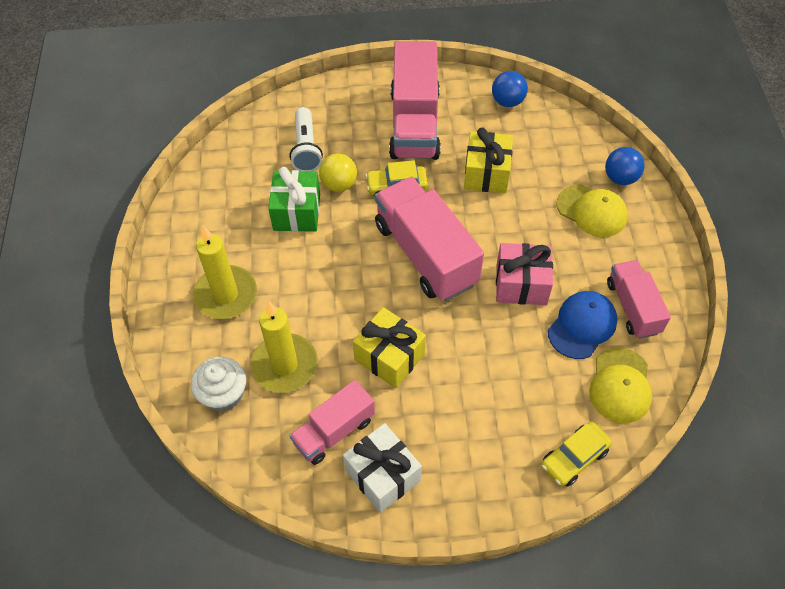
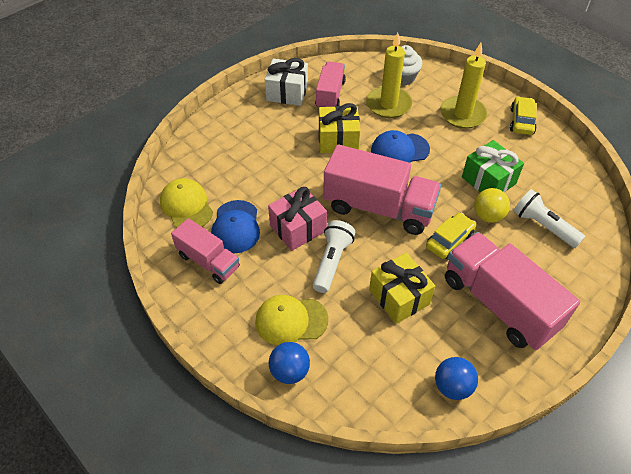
camera: 140 degrees right, 5 degrees down
(340, 299) = (399, 150): none -> blue cap
(516, 234) = (332, 262): none -> white flashlight
(574, 458) = (190, 154): yellow car -> yellow car (521, 121)

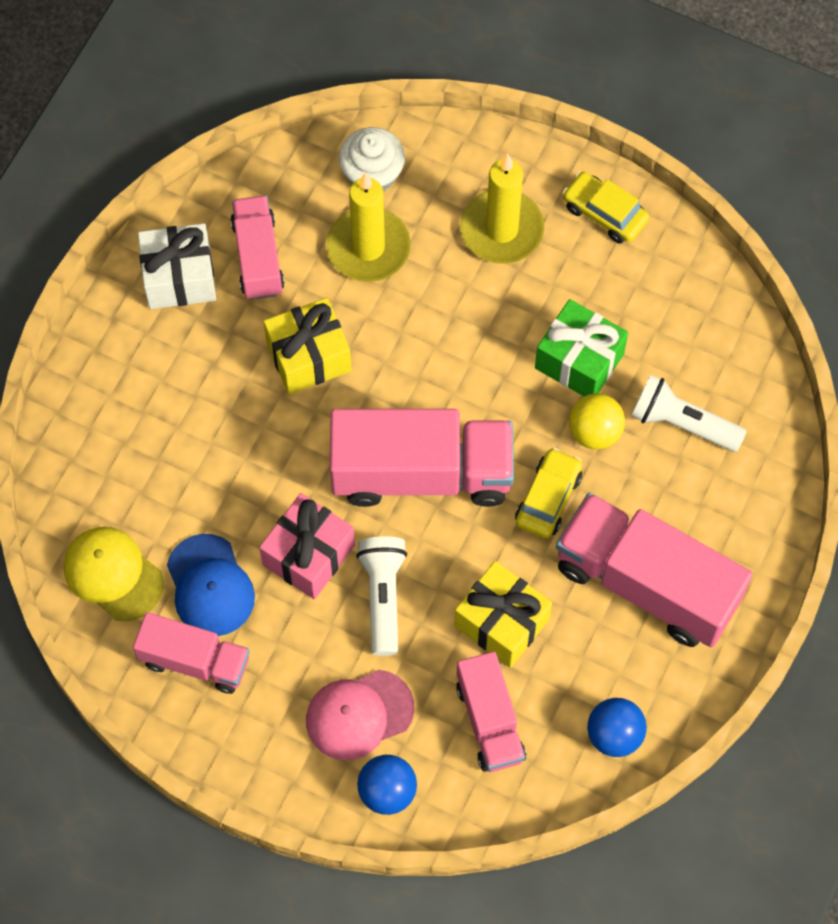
camera: 20 degrees left, 15 degrees up
(291, 320) = (359, 715): yellow cap -> pink cap
(372, 351) = (490, 721): none -> pink truck
(399, 150) = (418, 345): blue cap -> none
(521, 121) = (604, 213): yellow car -> yellow car turned 45 degrees counterclockwise

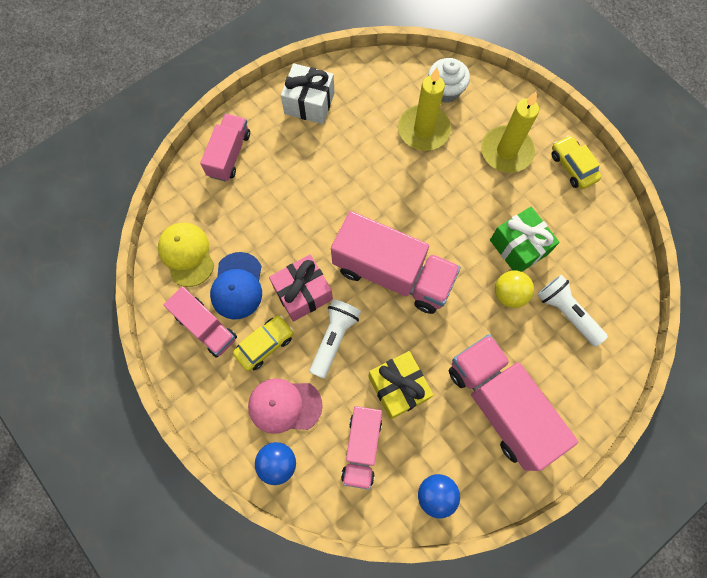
camera: 25 degrees right, 5 degrees up
(258, 257) = (358, 110): pink truck -> pink truck (229, 154)
(309, 357) = (359, 177): yellow gift -> none
(548, 498) = (462, 322): yellow car -> yellow car (265, 344)

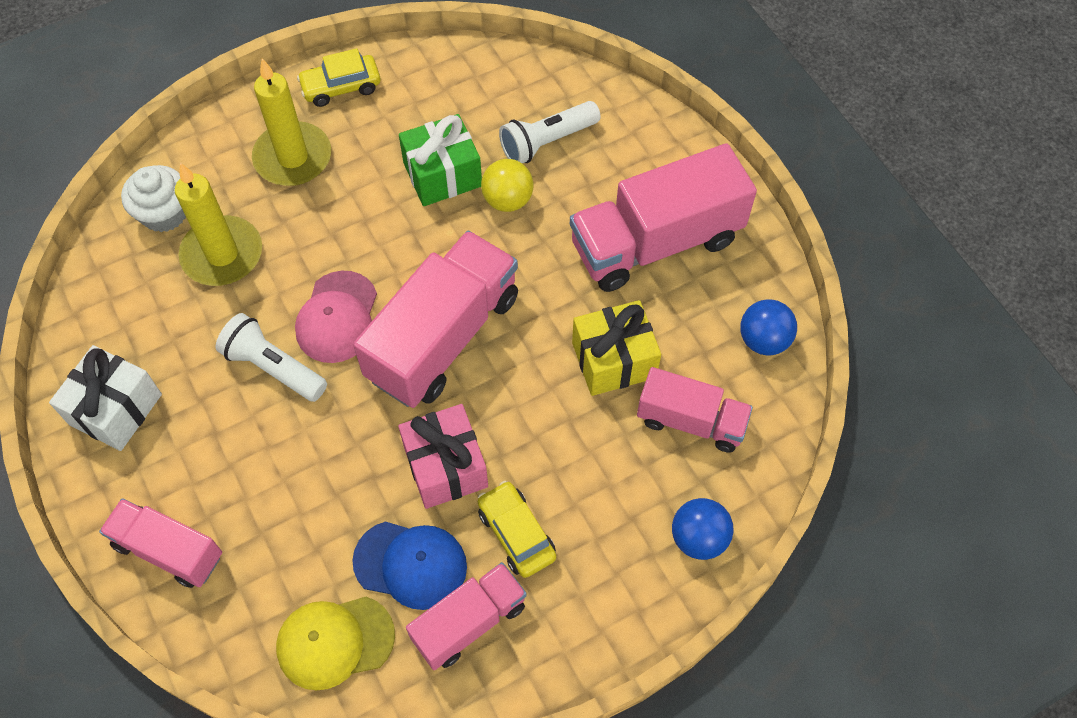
camera: 80 degrees left, 10 degrees down
(284, 405) = (615, 517): pink cap -> pink cap (337, 317)
(334, 338) = (526, 433): white flashlight -> white flashlight (273, 367)

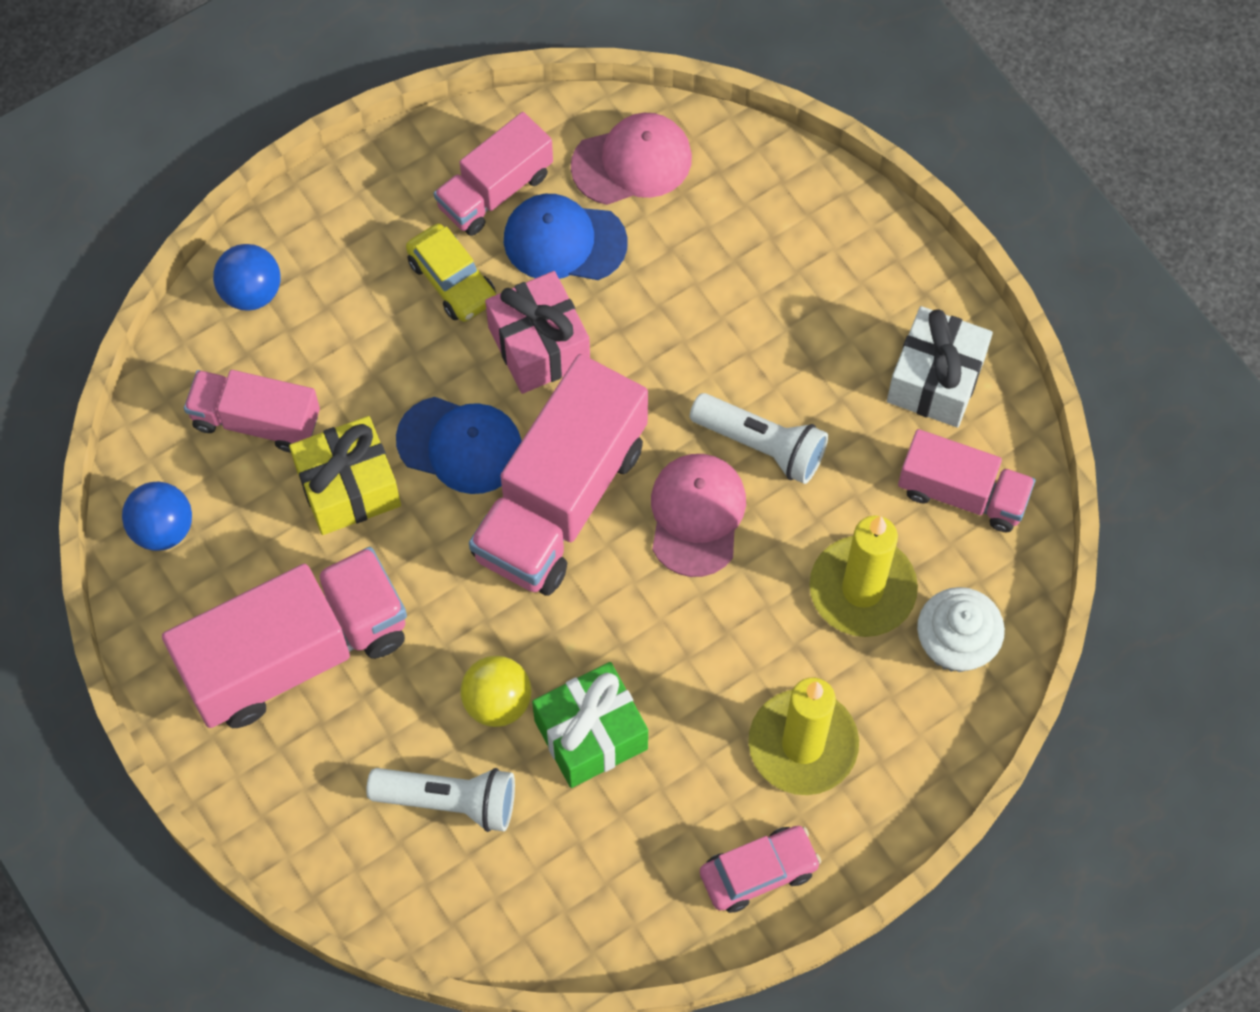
camera: 175 degrees right, 5 degrees up
(168, 550) = (829, 234): pink truck -> pink truck (962, 493)
(335, 642) = (632, 162): yellow cap -> pink cap
(341, 87) = (758, 872): yellow car -> pink car
(520, 387) = (460, 445): none -> blue cap
(547, 142) = (449, 801): white flashlight -> white flashlight turned 45 degrees clockwise

